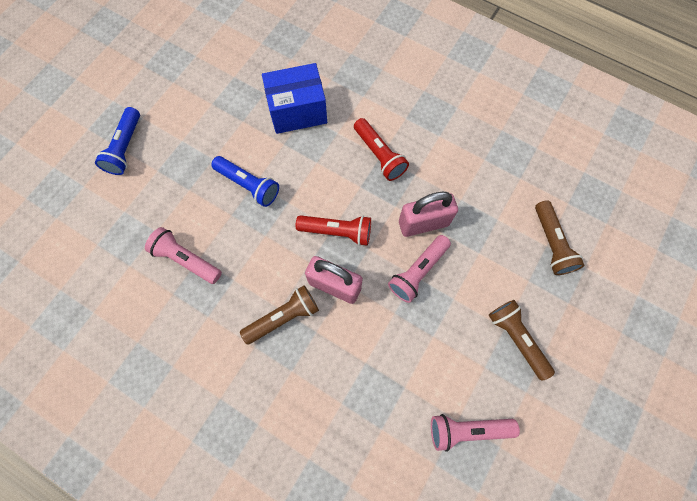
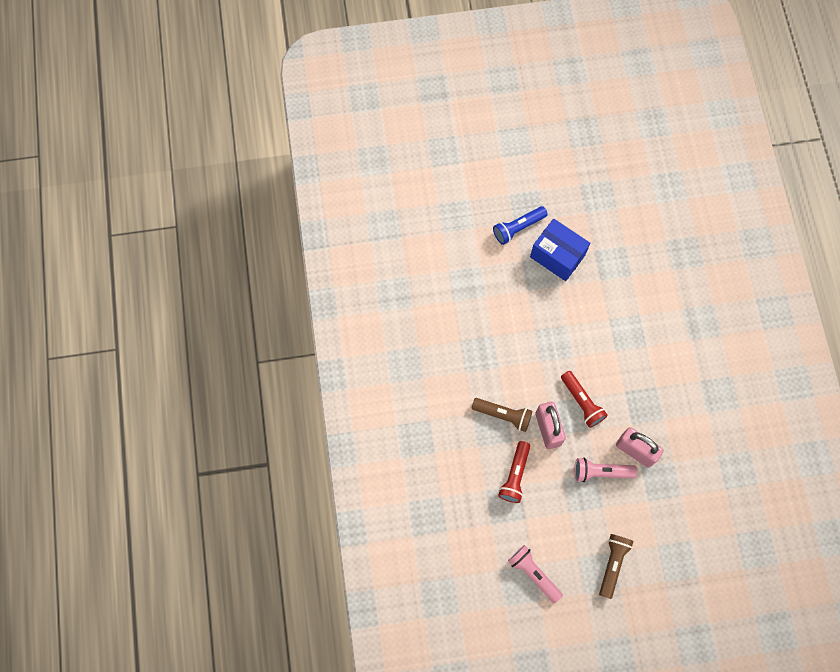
camera: 50 degrees right, 0 degrees up
(186, 259) = (486, 329): pink flashlight -> none
(248, 185) = (562, 323): blue flashlight -> none
(297, 111) = (639, 307): blue box -> blue box (557, 256)
(379, 155) = (656, 385): red flashlight -> red flashlight (515, 475)
(551, 243) = (695, 542): brown flashlight -> none

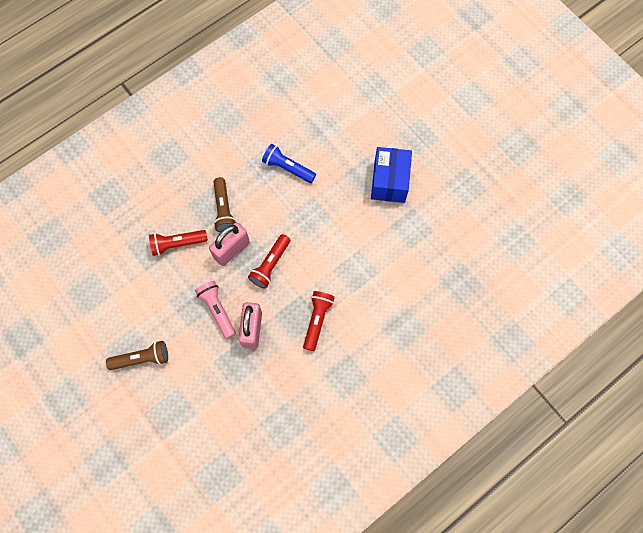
camera: 60 degrees right, 0 degrees up
(518, 228) = (394, 139): blue flashlight -> blue flashlight (288, 168)
(533, 573) = (102, 299): pink flashlight -> none
(657, 390) = (317, 320): none -> red flashlight

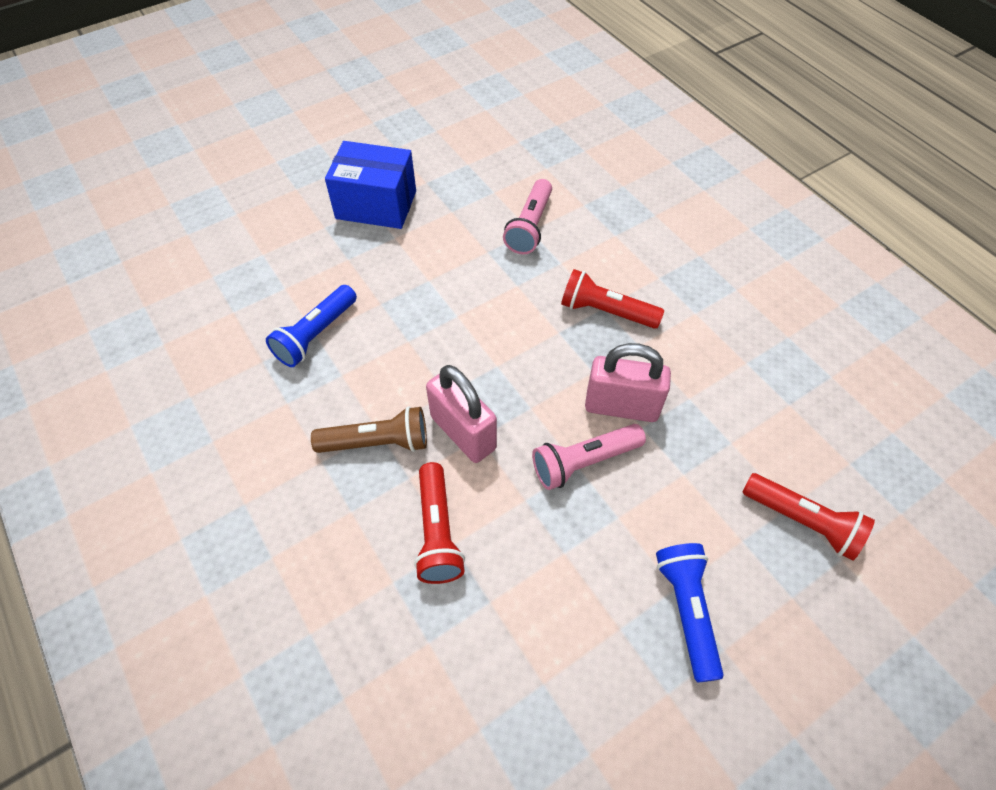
camera: 85 degrees left, 15 degrees down
(142, 358) = (687, 610): brown flashlight -> blue flashlight
(270, 265) = (501, 372): red flashlight -> red flashlight (803, 522)
(381, 273) = (529, 227): none -> pink flashlight

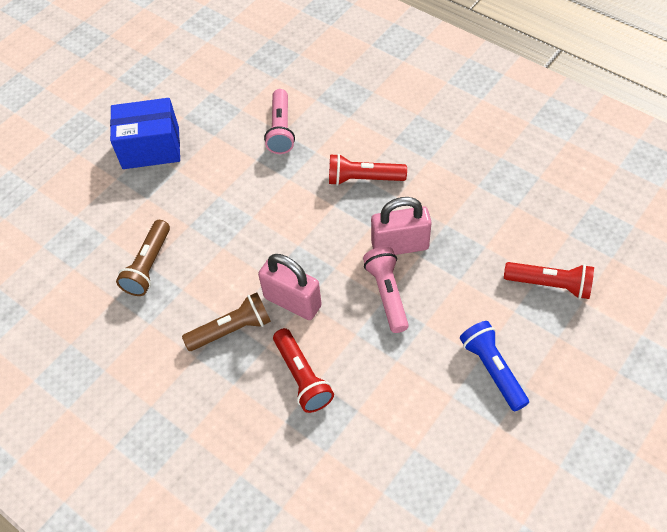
camera: 15 degrees left, 0 degrees up
(315, 335) = (148, 266): blue flashlight -> brown flashlight
(584, 462) = (387, 294): pink flashlight -> pink flashlight turned 120 degrees clockwise

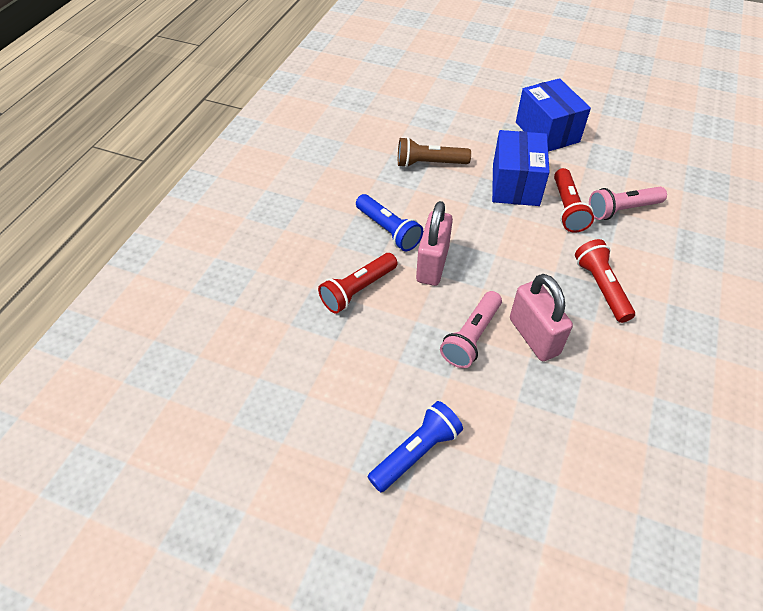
camera: 70 degrees right, 5 degrees down
(214, 199) = (515, 184): none -> blue box
(232, 330) = (388, 230): brown flashlight -> blue flashlight
(387, 294) = (471, 337): pink flashlight -> pink flashlight turned 150 degrees clockwise
(550, 285) = (551, 499): red flashlight -> red flashlight (567, 209)

